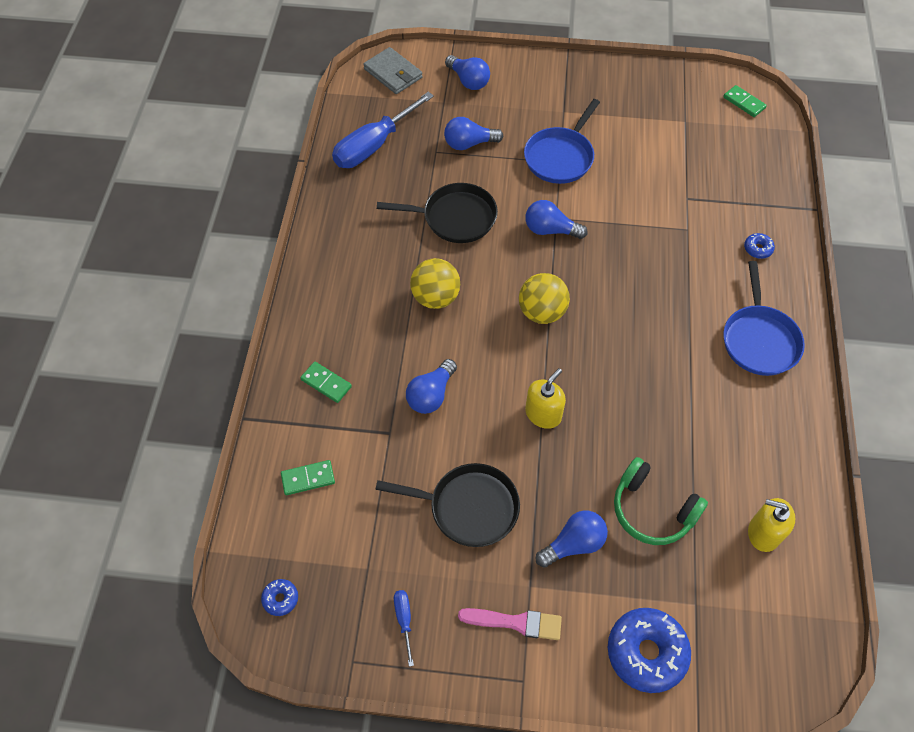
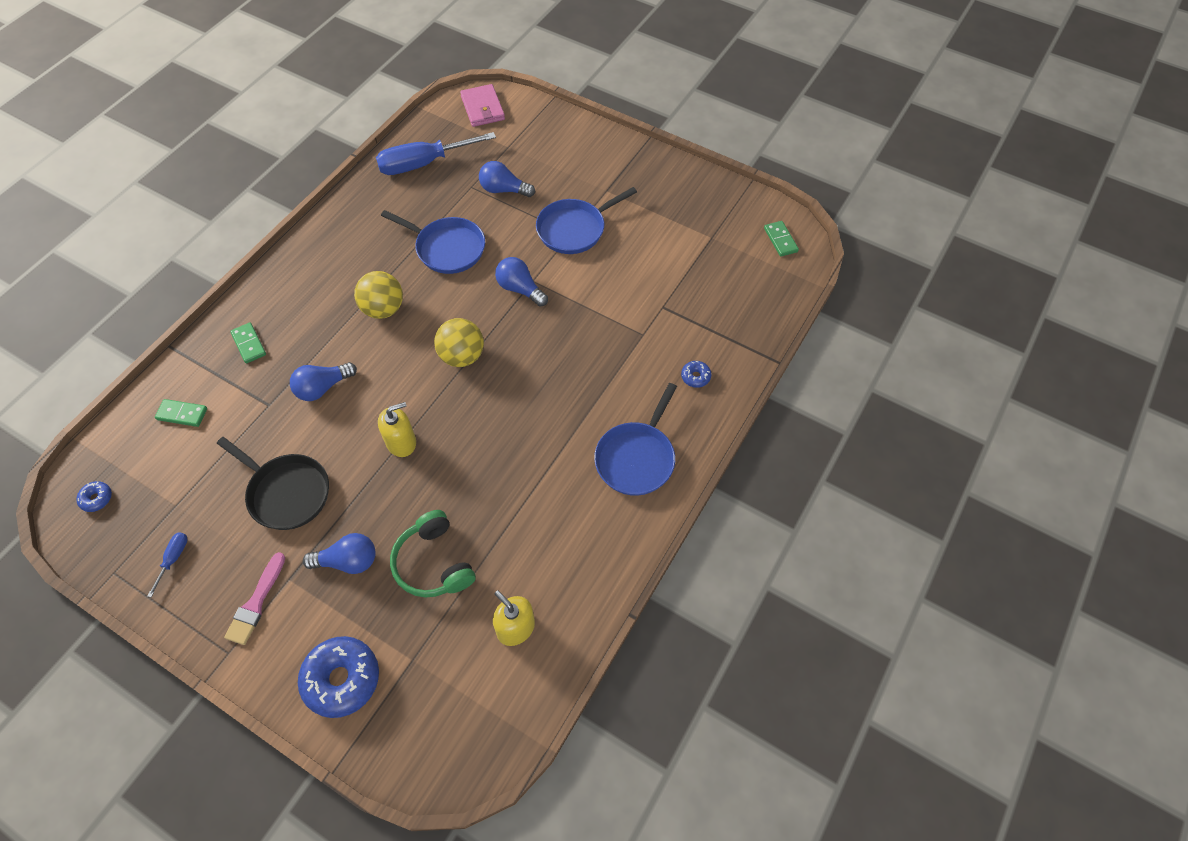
camera: 25 degrees right, 0 degrees up
(393, 73) = (482, 108): grey wallet -> pink wallet
(455, 217) = (447, 248): black pan -> blue pan
(468, 81) = (542, 136): blue light bulb -> none
(515, 622) = (256, 603): pink brush -> pink brush turned 75 degrees clockwise

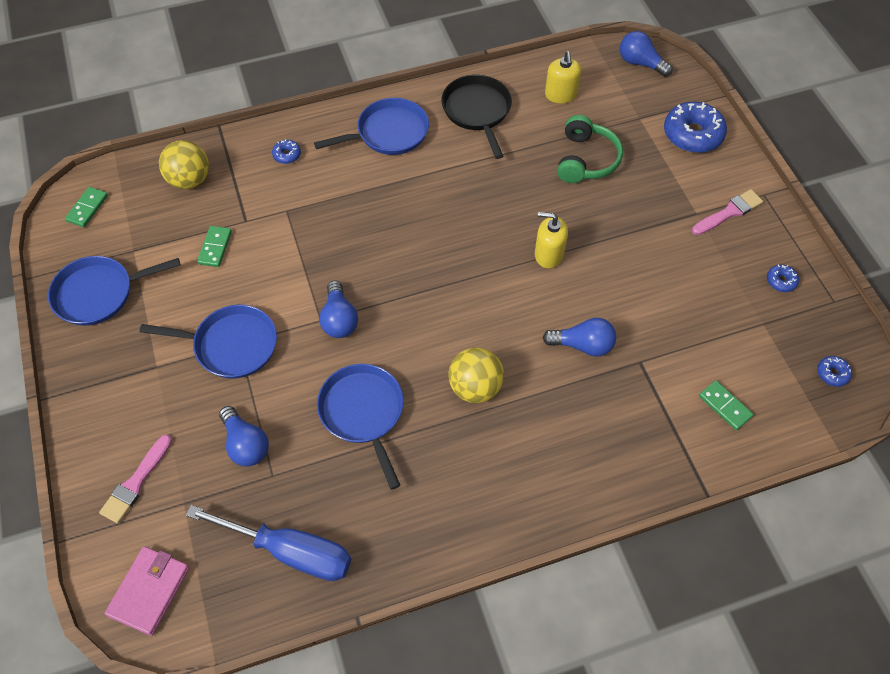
camera: 140 degrees left, 0 degrees up
(173, 559) = (781, 281): blue screwdriver -> blue donut
(249, 344) = (626, 440): green domino -> green domino (215, 248)
(286, 492) = (665, 275): black pan -> black pan (477, 111)
(348, 561) = (646, 198): blue light bulb -> blue light bulb (640, 63)
(462, 356) = (443, 292): yellow ball -> yellow ball (190, 180)
(545, 138) = (136, 482): none -> pink brush
(696, 201) = (99, 293): none -> blue pan

